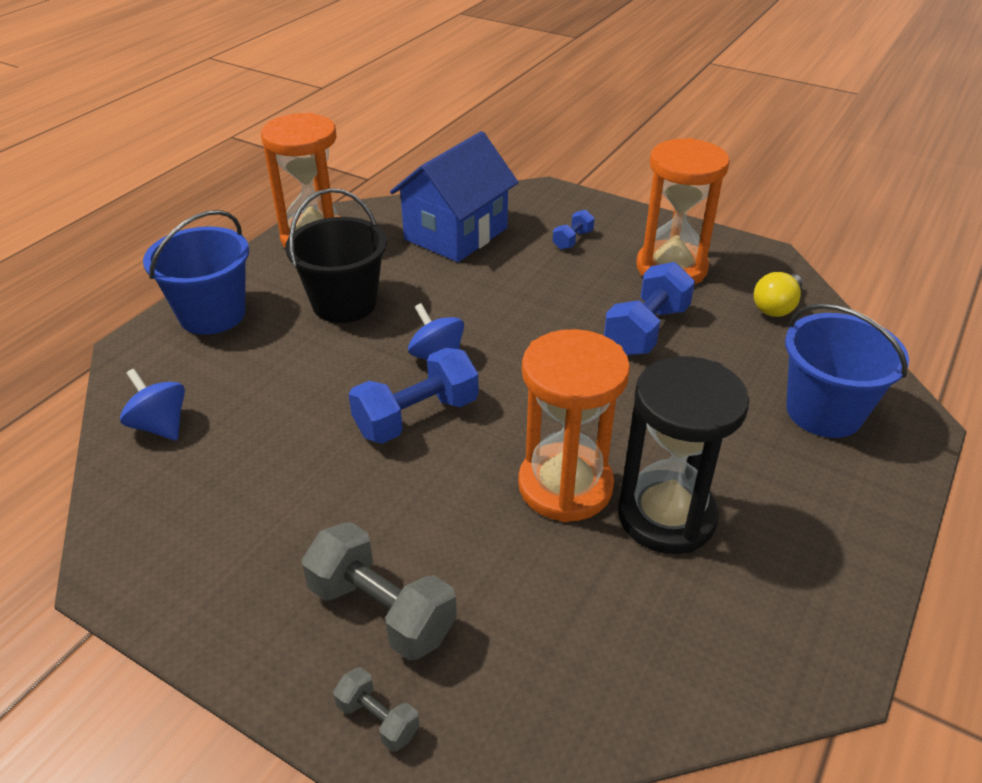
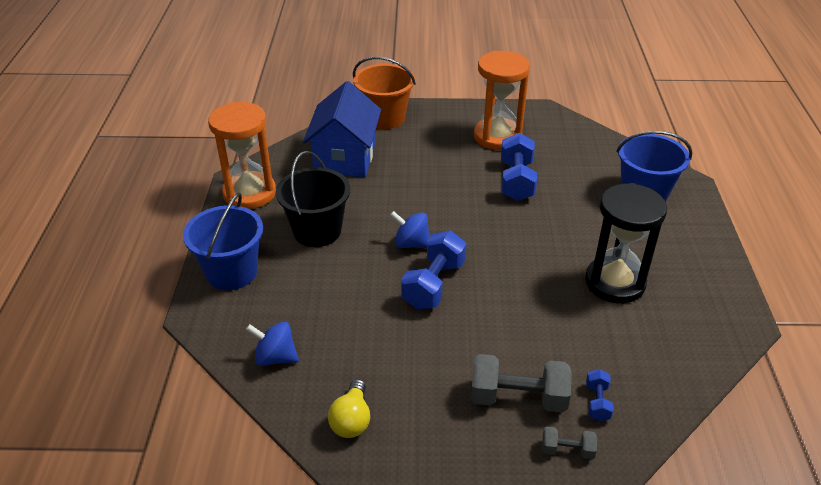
camera: 30 degrees left, 0 degrees up
(546, 204) = (385, 118): none -> orange bucket
(565, 486) = (551, 289): orange hourglass -> none
(572, 240) = (423, 137): blue dumbbell -> blue dumbbell (597, 402)
(776, 307) = (573, 142): yellow light bulb -> yellow light bulb (351, 420)

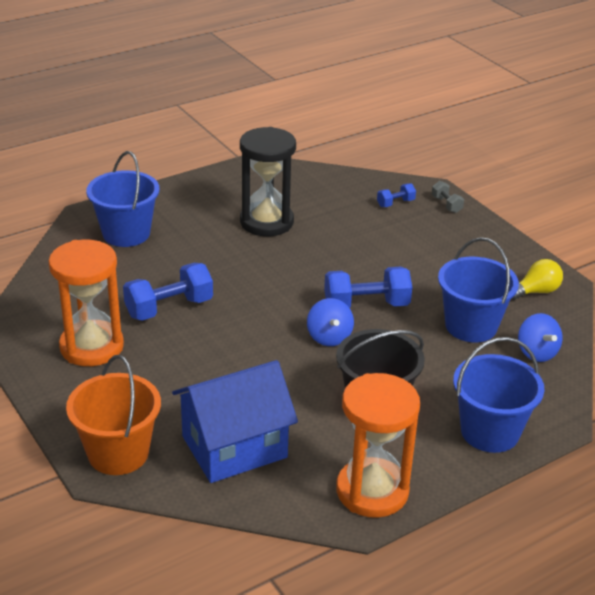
camera: 125 degrees left, 5 degrees down
(348, 335) = (471, 326): none -> blue bucket
(518, 398) = (430, 232): grey dumbbell -> none

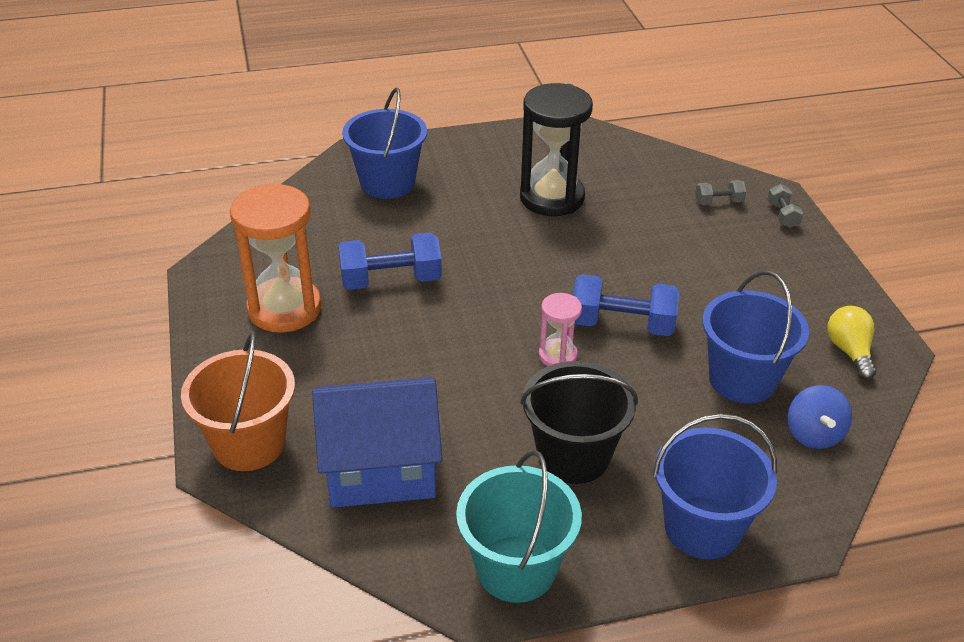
camera: 20 degrees right, 5 degrees up
(329, 337) = (558, 355): blue spinning top -> pink hourglass
(372, 491) = (516, 569): orange hourglass -> turquoise bucket
(395, 203) = (718, 202): blue dumbbell -> grey dumbbell
(536, 291) = (849, 351): yellow light bulb -> yellow light bulb turned 90 degrees counterclockwise

